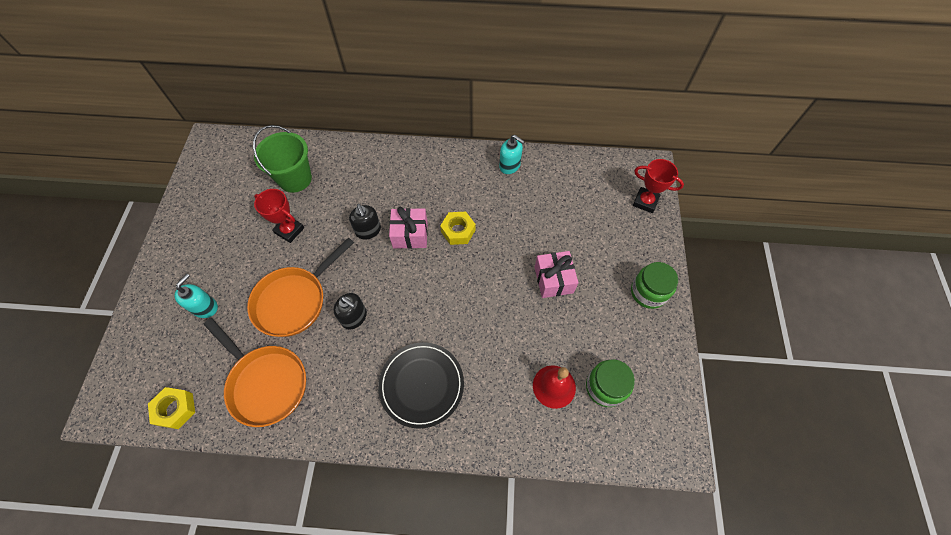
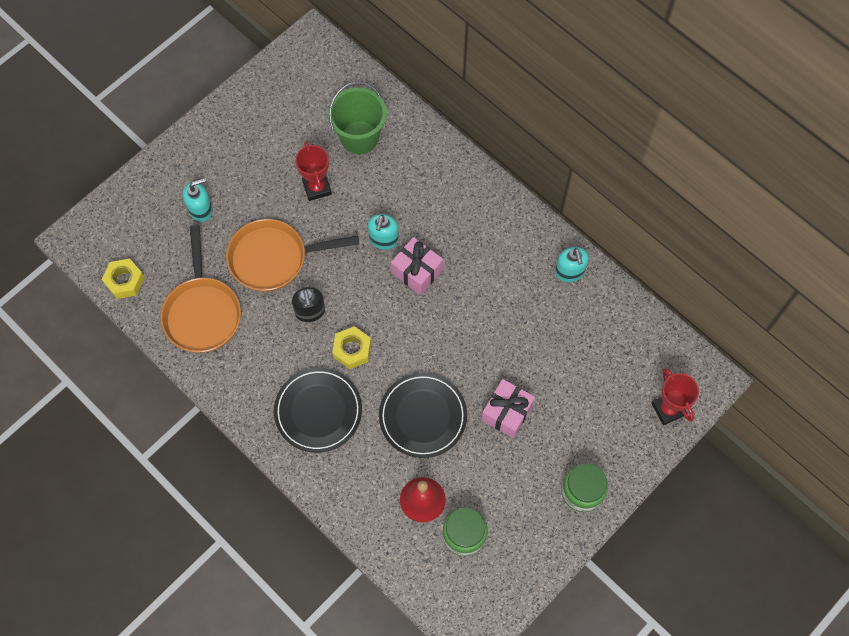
camera: 40 degrees right, 5 degrees up
(368, 230) = (383, 239): black soap dispenser -> turquoise soap dispenser
(458, 231) = (462, 301): yellow nut -> yellow nut (352, 350)
(500, 327) = (423, 416): none -> black plate

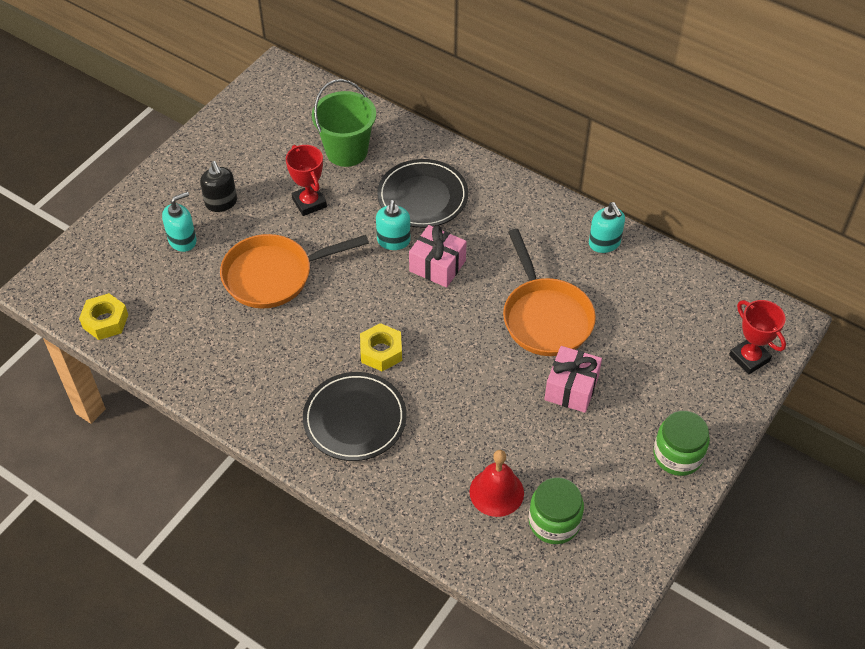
camera: 10 degrees left, 15 degrees down
(202, 312) = (201, 339): orange pan -> orange pan (545, 317)
(310, 311) = (325, 321): black soap dispenser -> black soap dispenser (221, 203)
(423, 416) = (477, 406): black plate -> black plate (422, 196)

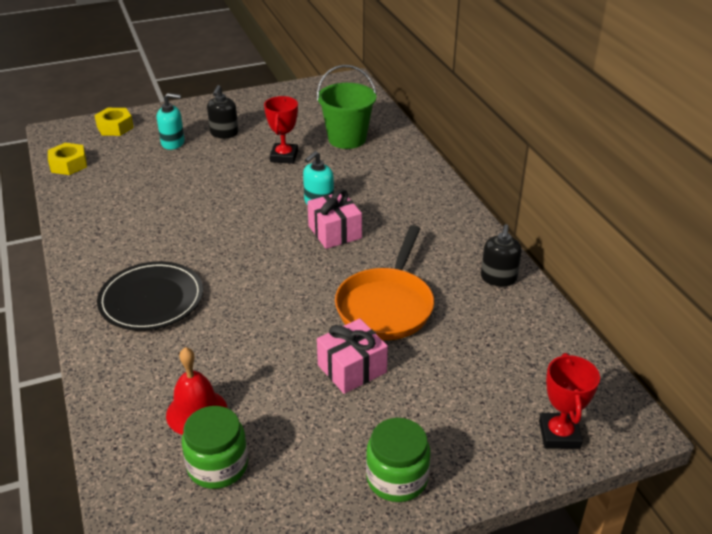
camera: 35 degrees right, 15 degrees down
(274, 275) = (207, 186): orange pan -> none
(381, 352) = (225, 266): yellow nut -> yellow nut (115, 127)
(422, 196) = (373, 186): black plate -> none
(604, 243) = (498, 278): turquoise soap dispenser -> black soap dispenser

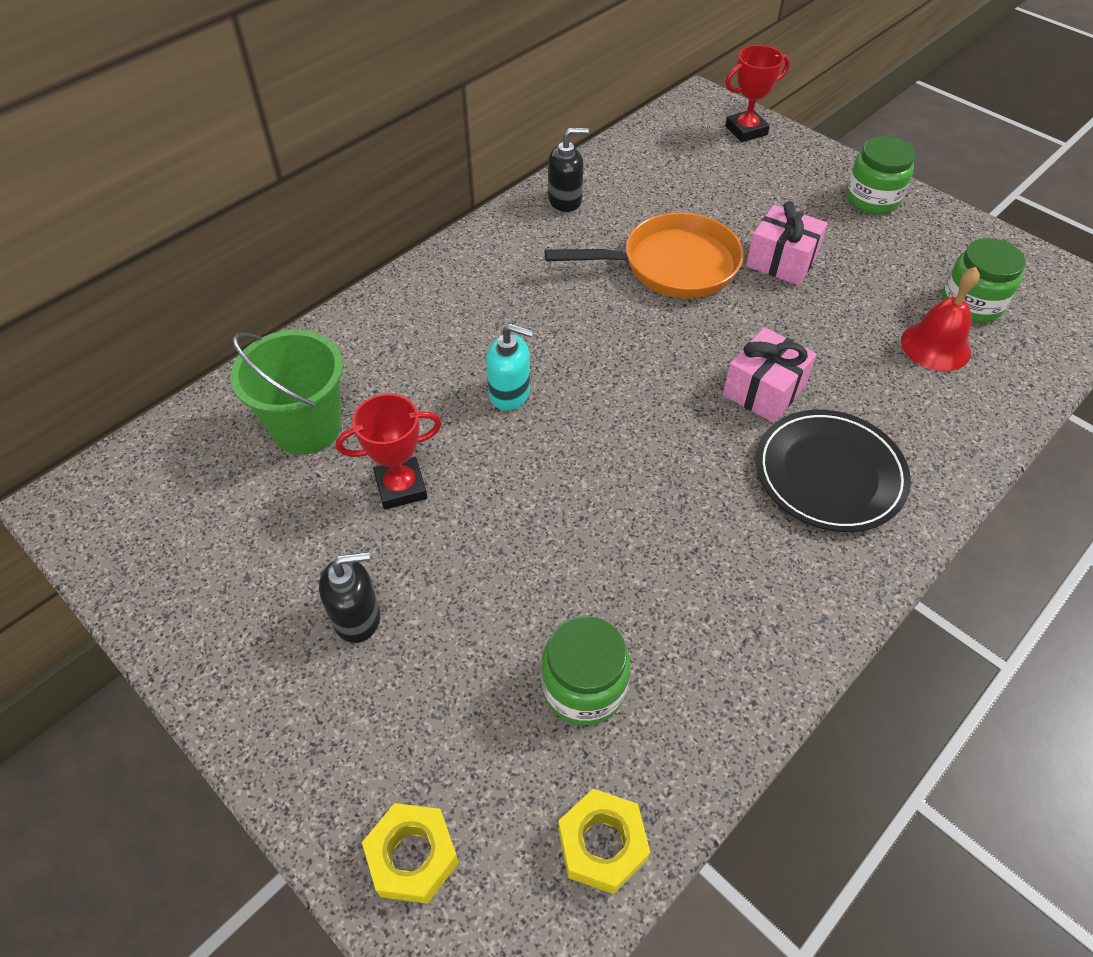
camera: 115 degrees left, 15 degrees up
(130, 178) = (584, 687): none -> green jar
(173, 143) = (429, 688): turquoise soap dispenser -> none
(334, 232) = (567, 352): pink gift -> pink gift (764, 390)

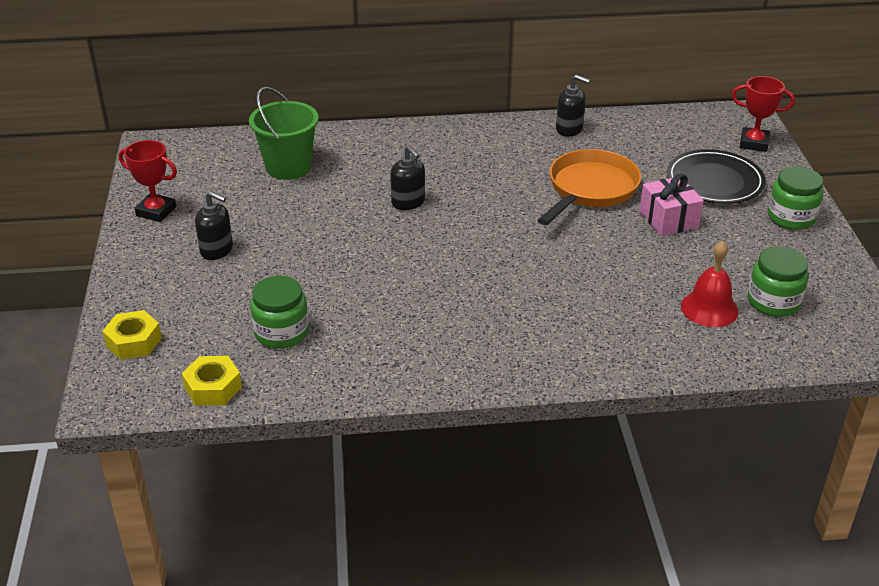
camera: 40 degrees right, 15 degrees down
(401, 487) = (301, 213): red trophy -> red trophy (156, 211)
(510, 393) = (408, 202): turquoise soap dispenser -> black soap dispenser
(672, 265) = (590, 189): orange pan -> orange pan turned 90 degrees counterclockwise
(764, 390) = (557, 272): pink gift -> none
(829, 474) = (539, 327): black plate -> black plate (714, 181)

